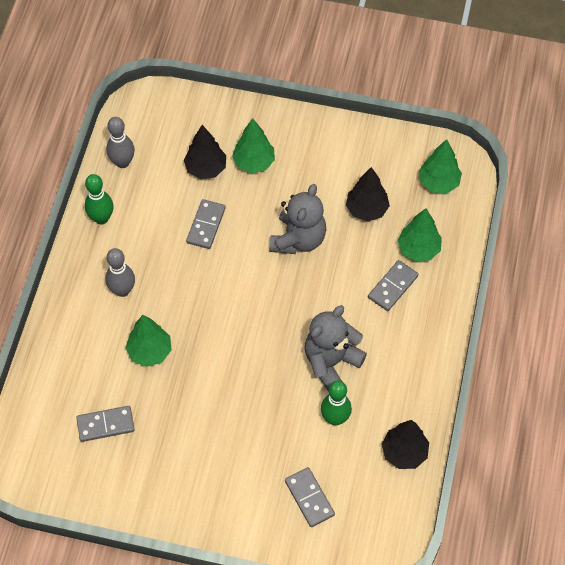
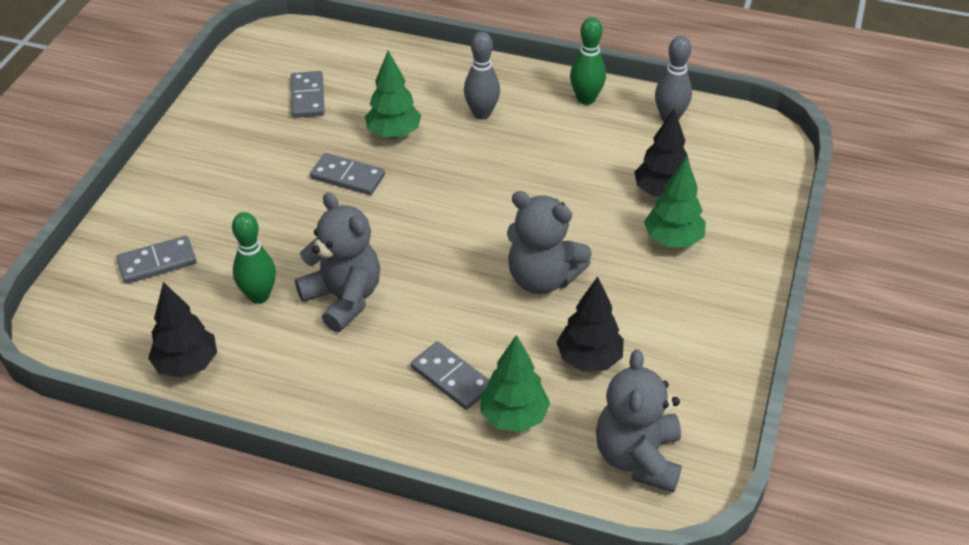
camera: 95 degrees right, 15 degrees down
(206, 225) = (570, 188): grey domino -> grey domino (348, 177)
(438, 182) = (638, 457): green tree -> grey teddy bear

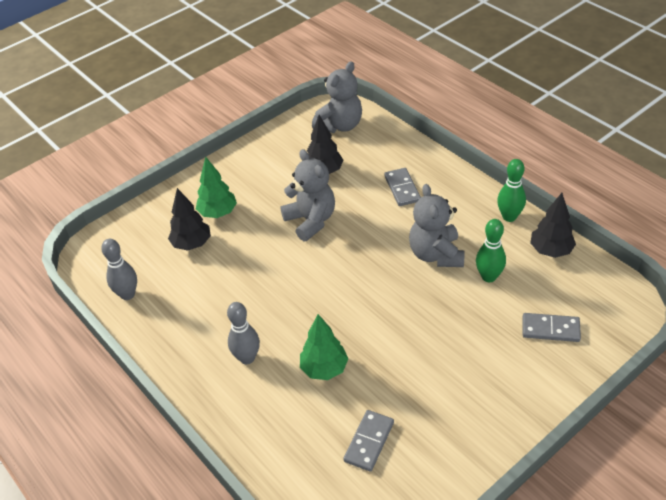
camera: 145 degrees left, 0 degrees up
(348, 177) = (382, 344): grey domino -> none
(513, 417) = (383, 160): green tree -> none
(586, 99) = (163, 336): green bowling pin -> green bowling pin (509, 217)

